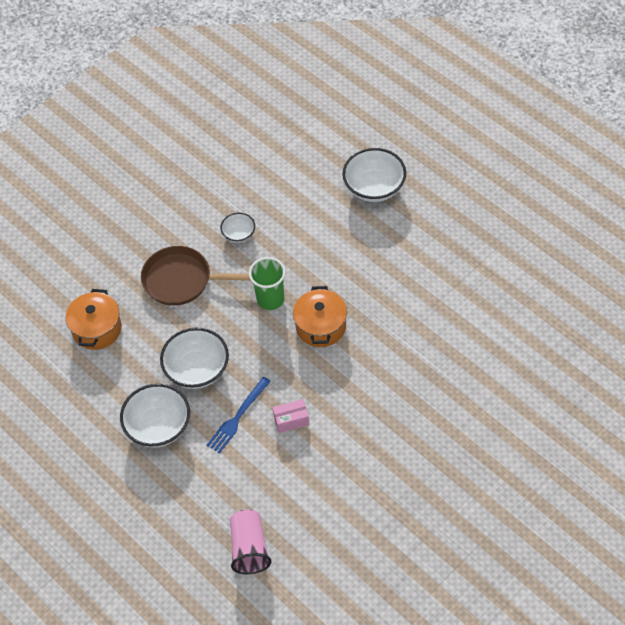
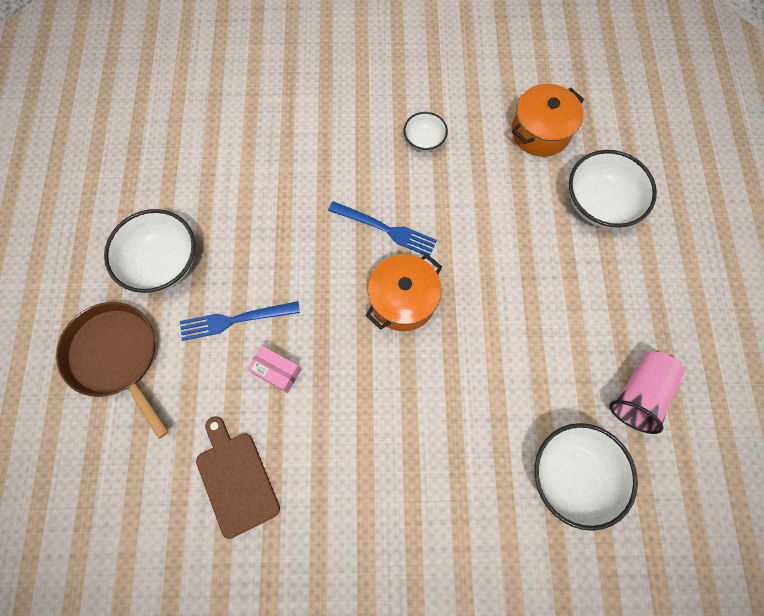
camera: 40 degrees right, 15 degrees up
(97, 329) = (215, 123): orange pot -> orange pot (540, 132)
(181, 280) = (329, 140): brown pan -> brown pan (116, 356)
(197, 370) = (251, 239): white bowl -> white bowl (572, 475)
(249, 548) = (103, 467): pink cup -> pink cup (639, 394)
(270, 299) = (386, 229): green cup -> blue fork
(329, 487) = (236, 479): none -> brown cutting board

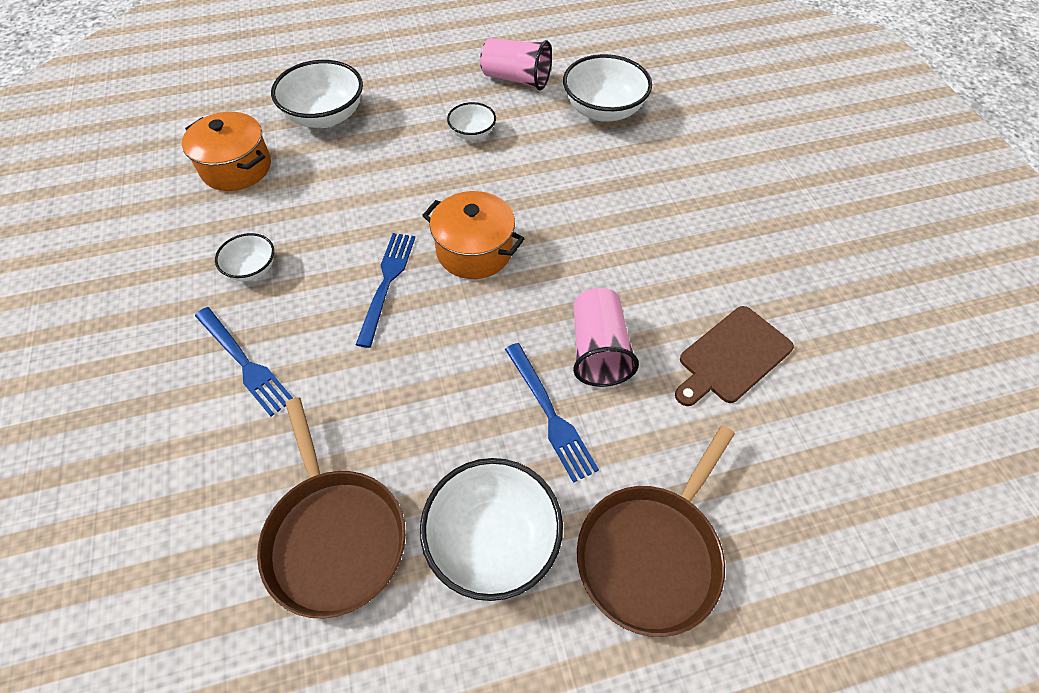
camera: 105 degrees left, 15 degrees down
(200, 176) = (334, 536): none -> brown pan
(276, 371) = (598, 350): pink box -> pink cup
(340, 134) = (244, 363): none -> blue fork
(555, 329) = (472, 133): none -> white bowl

